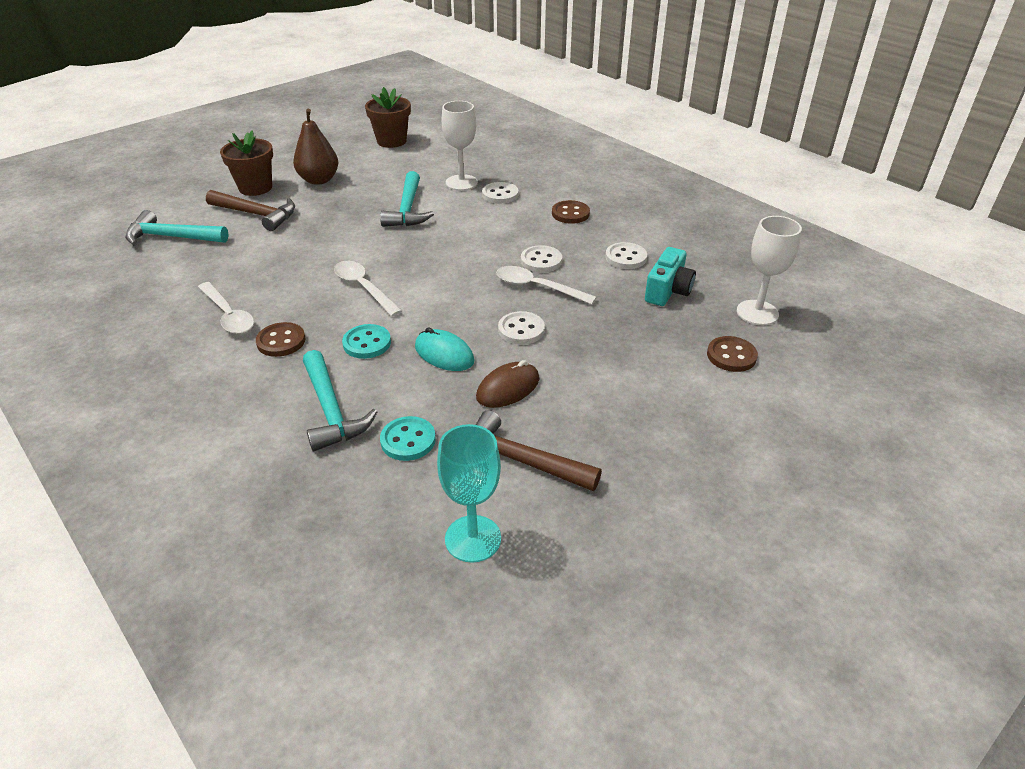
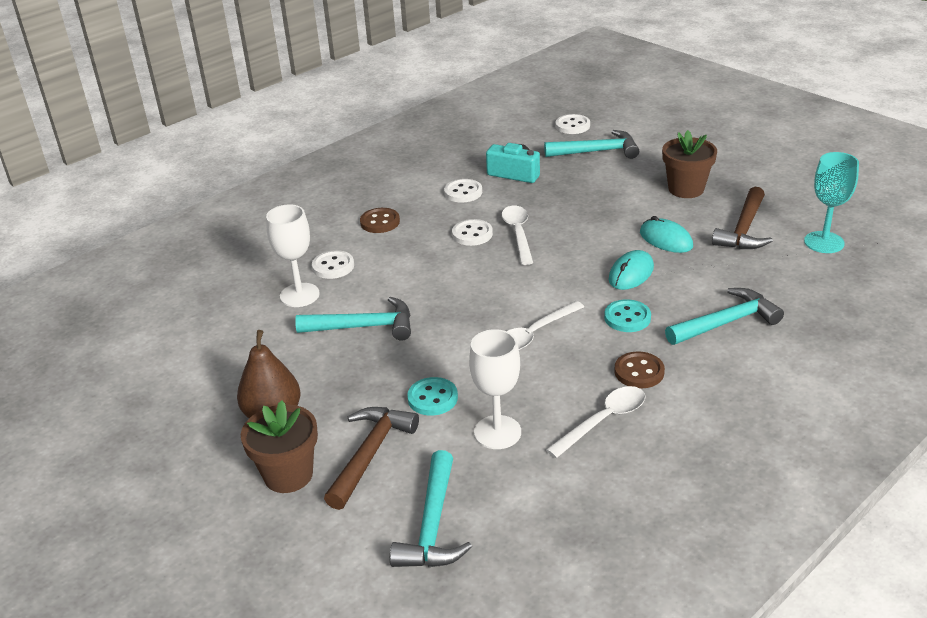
camera: 90 degrees left, 5 degrees down
(391, 141) = (159, 367): brown flower pot -> brown flower pot (686, 189)
(408, 440) = (744, 279): turquoise button -> turquoise button (432, 398)
(508, 388) = (666, 239): brown mouse -> turquoise mouse
(521, 330) = (586, 238): white button -> white button (572, 126)
(537, 287) = (518, 234): white spoon -> white spoon turned 150 degrees clockwise
(731, 356) = (597, 151): brown button -> turquoise hammer
(757, 313) = (539, 140): white goblet -> white goblet (497, 432)

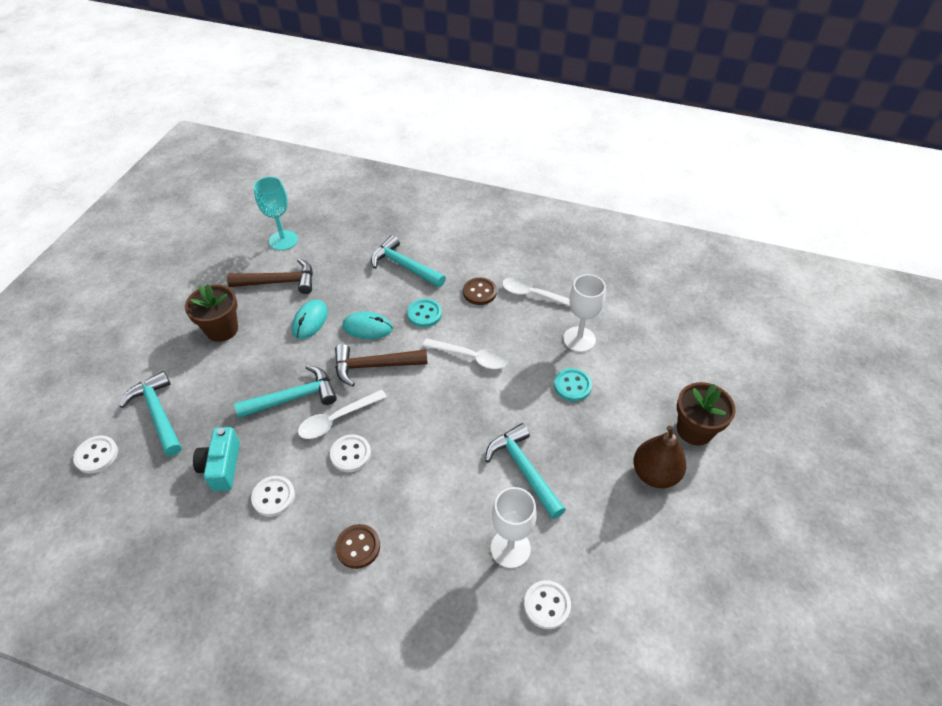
camera: 120 degrees left, 15 degrees up
(333, 266) = (453, 546): white button -> white button (547, 605)
(370, 454) = (644, 394): brown hammer -> brown hammer (374, 366)
(432, 525) = (670, 339): turquoise hammer -> turquoise hammer (293, 398)

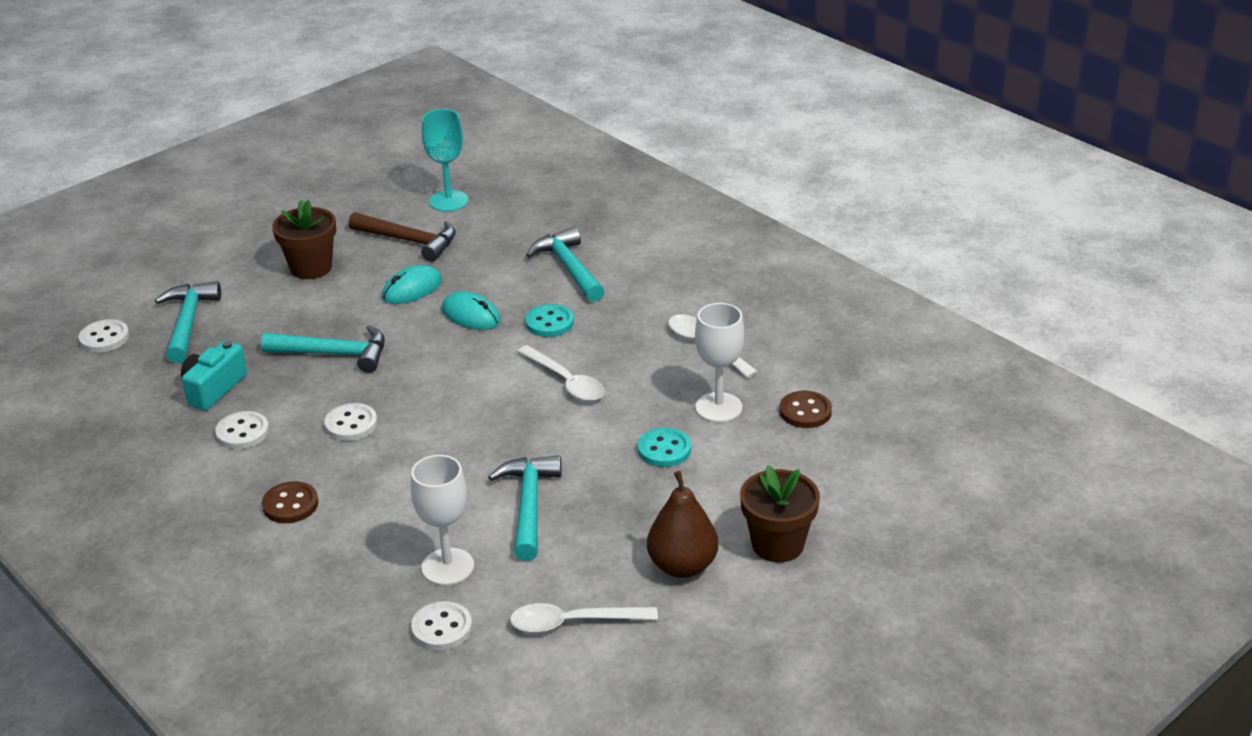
camera: 30 degrees right, 15 degrees down
(337, 419) = (363, 388): white spoon -> white spoon (573, 622)
(374, 366) = (447, 354): brown hammer -> none
(479, 292) = (637, 322): brown button -> brown button (805, 411)

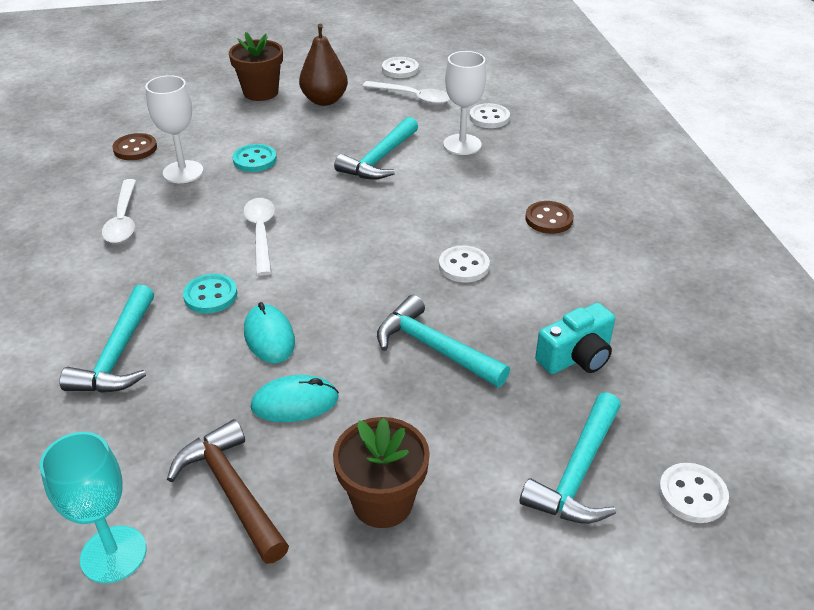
camera: 150 degrees left, 5 degrees up
(242, 432) = (564, 296): white button -> white button (400, 69)

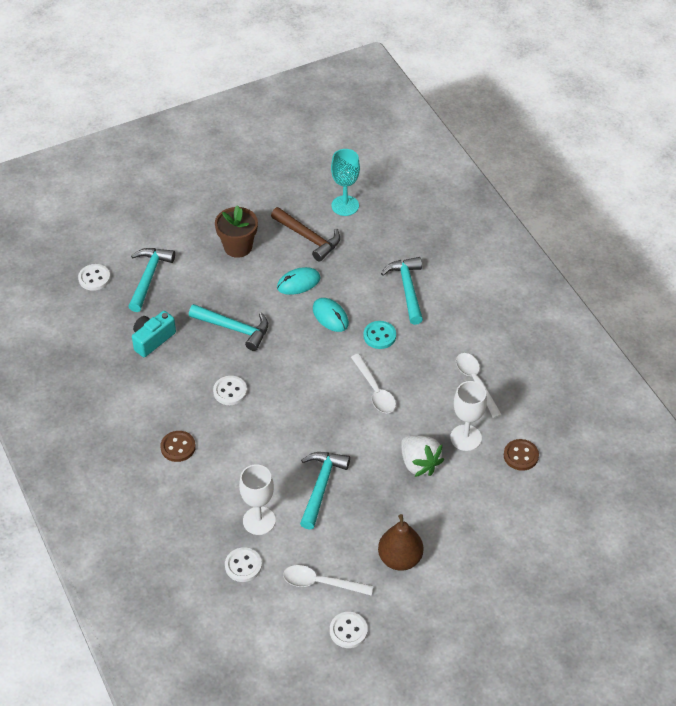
camera: 165 degrees right, 10 degrees up
(255, 160) = (419, 463): turquoise button -> white strawberry
(261, 92) = (464, 558): brown flower pot -> none

